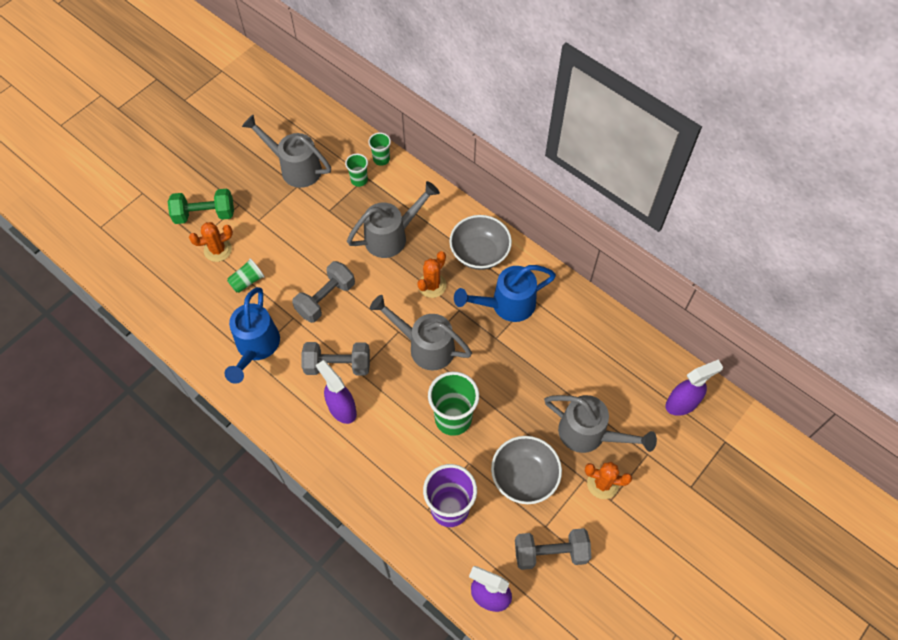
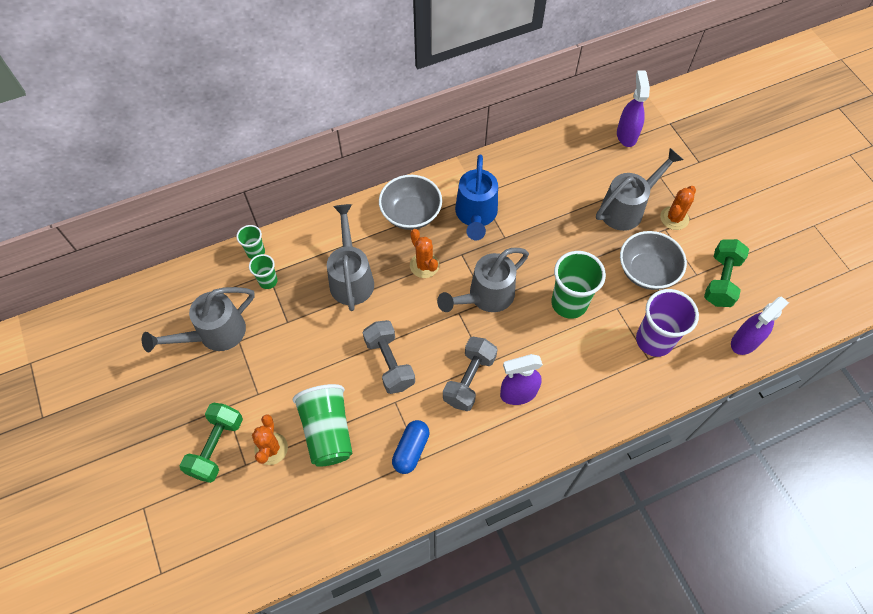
camera: 65 degrees left, 0 degrees up
(247, 281) = (328, 431): green cup -> green cup, size x1.90
(256, 347) = (411, 450): blue watering can -> blue capsule
(550, 553) = (721, 280): grey dumbbell -> green dumbbell

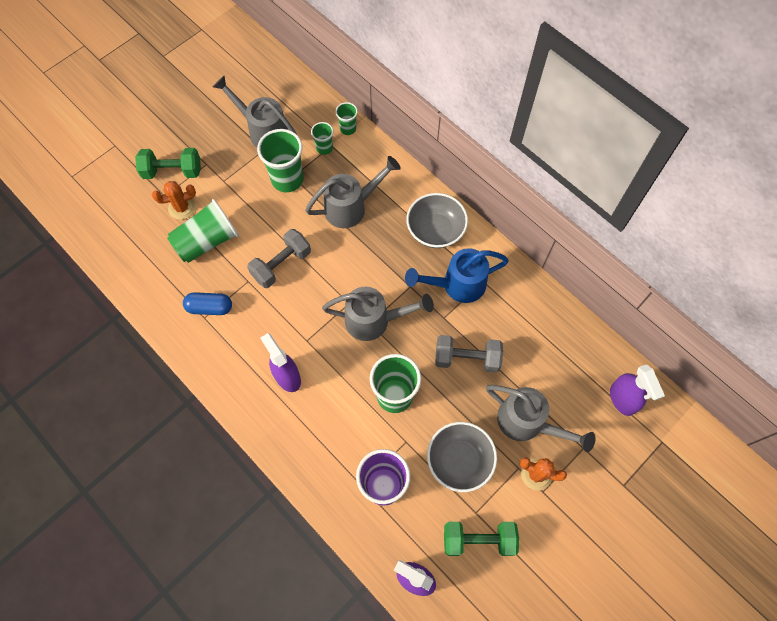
camera: 70 degrees right, 5 degrees up
(289, 328) = (287, 179): none -> green cup
(424, 265) = (386, 259): orange cactus -> none
(469, 379) = (287, 332): grey dumbbell -> grey dumbbell (467, 358)
(486, 296) = (374, 320): grey watering can -> grey watering can turned 150 degrees clockwise
(626, 135) = (622, 399): purple spray bottle -> purple spray bottle turned 90 degrees clockwise

